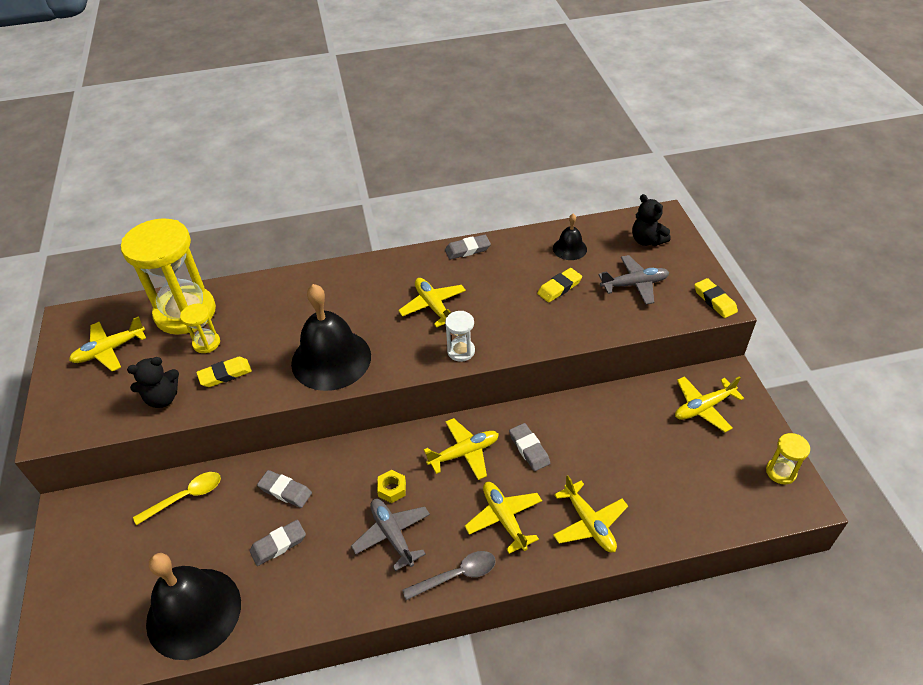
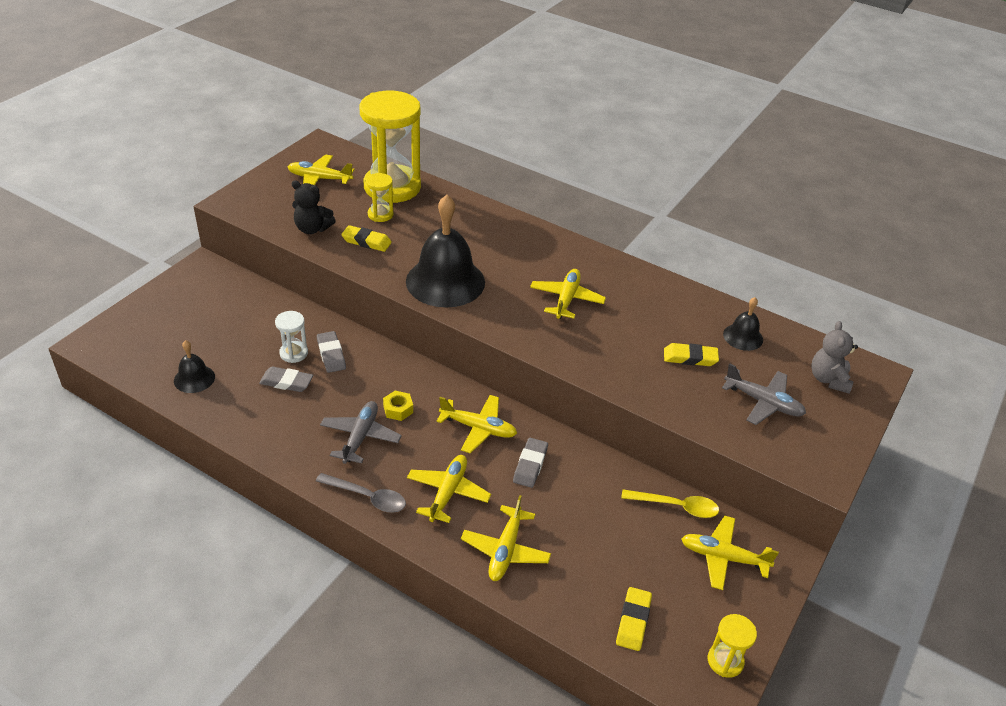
camera: 40 degrees right, 5 degrees down
(186, 497) = (271, 310): yellow spoon -> yellow spoon (676, 506)
(194, 612) = (194, 378): black bell -> black bell, size x0.48
(461, 351) = (544, 343): white hourglass -> white hourglass (294, 353)
(467, 249) = (651, 279): grey eraser -> none
(647, 240) = (828, 379): black teddy bear -> grey teddy bear
(714, 300) = (825, 468): yellow eraser -> yellow eraser (633, 621)

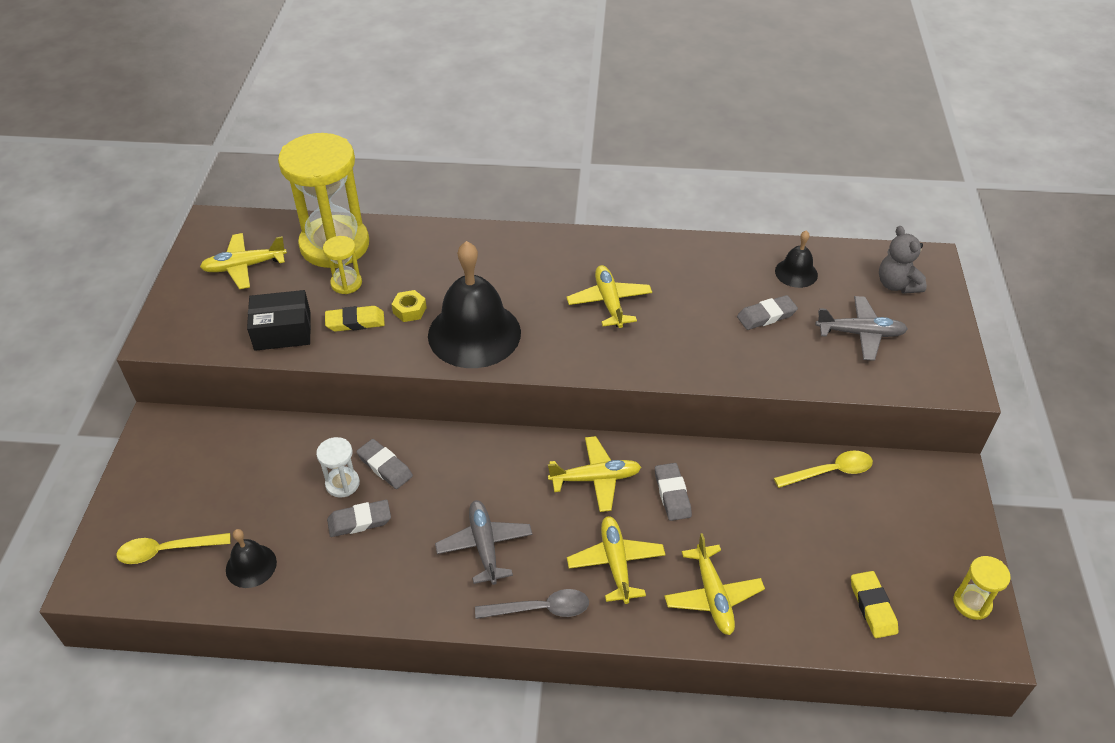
camera: 25 degrees left, 5 degrees up
(149, 345) = (166, 550): none -> yellow spoon
(312, 229) = (282, 331): black teddy bear -> black box
(398, 409) = (501, 496): yellow nut -> yellow nut (409, 310)
(690, 358) = (766, 316): yellow eraser -> grey eraser
(723, 557) = (902, 502): yellow plane -> none

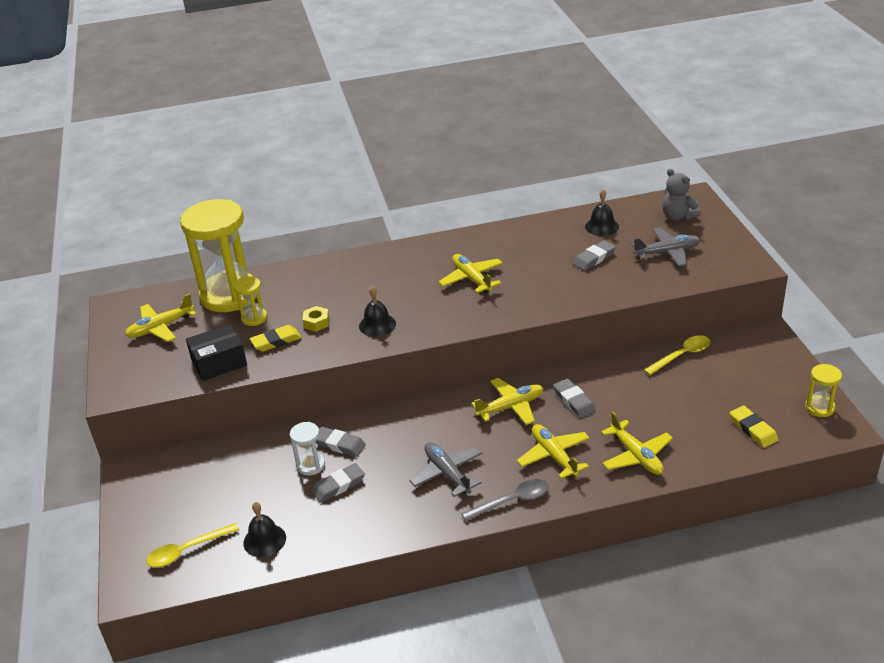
camera: 15 degrees left, 10 degrees down
(474, 333) = (377, 325): black bell -> black bell, size x0.48

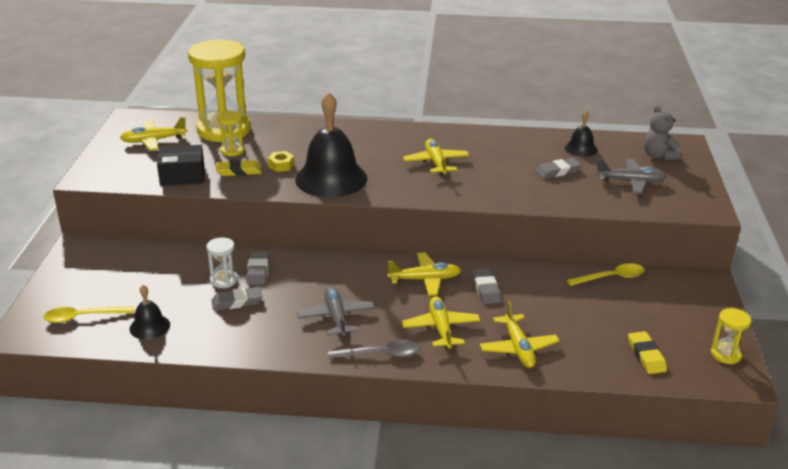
camera: 15 degrees right, 5 degrees down
(339, 444) = (258, 271): grey eraser -> grey eraser turned 45 degrees clockwise
(377, 325) = (331, 178): black bell -> black bell, size x2.07

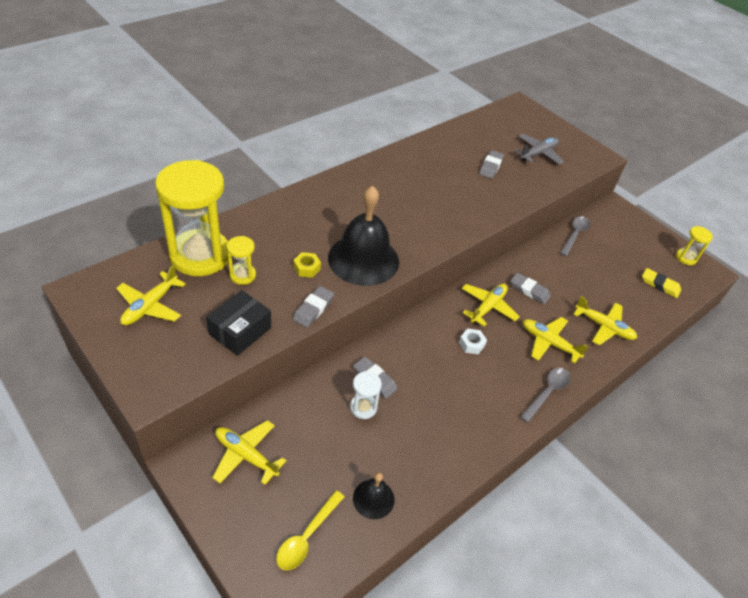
camera: 50 degrees left, 15 degrees up
(237, 302) = (401, 421): grey eraser -> grey eraser (313, 309)
(239, 171) = (282, 295): yellow eraser -> none
(336, 317) = (482, 382): grey plane -> none
(368, 293) = (471, 344): none -> white nut
(436, 163) = (411, 200): yellow plane -> yellow plane (246, 455)
(581, 149) = (476, 138): black bell -> none
(611, 278) = (575, 235): yellow spoon -> grey spoon
(659, 156) = (523, 122): grey teddy bear -> none

